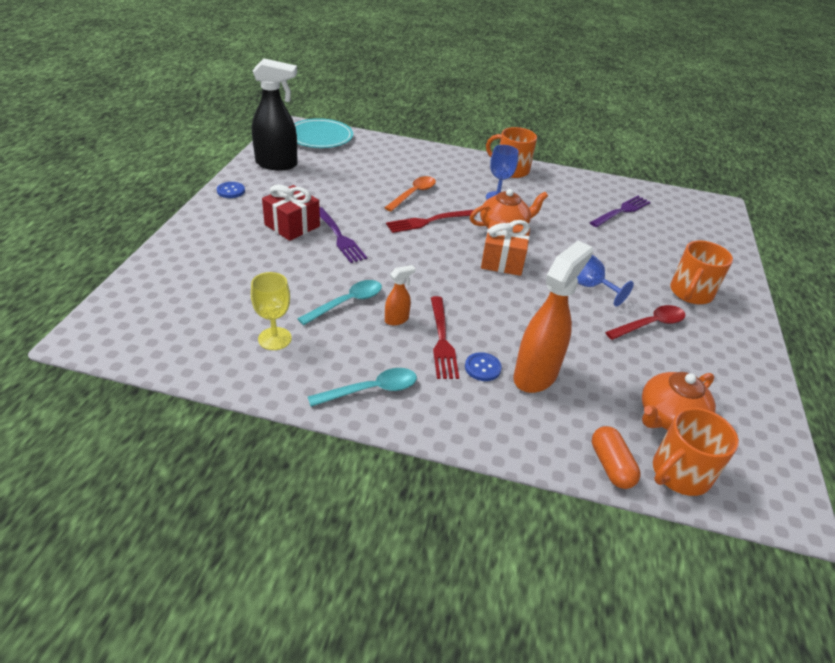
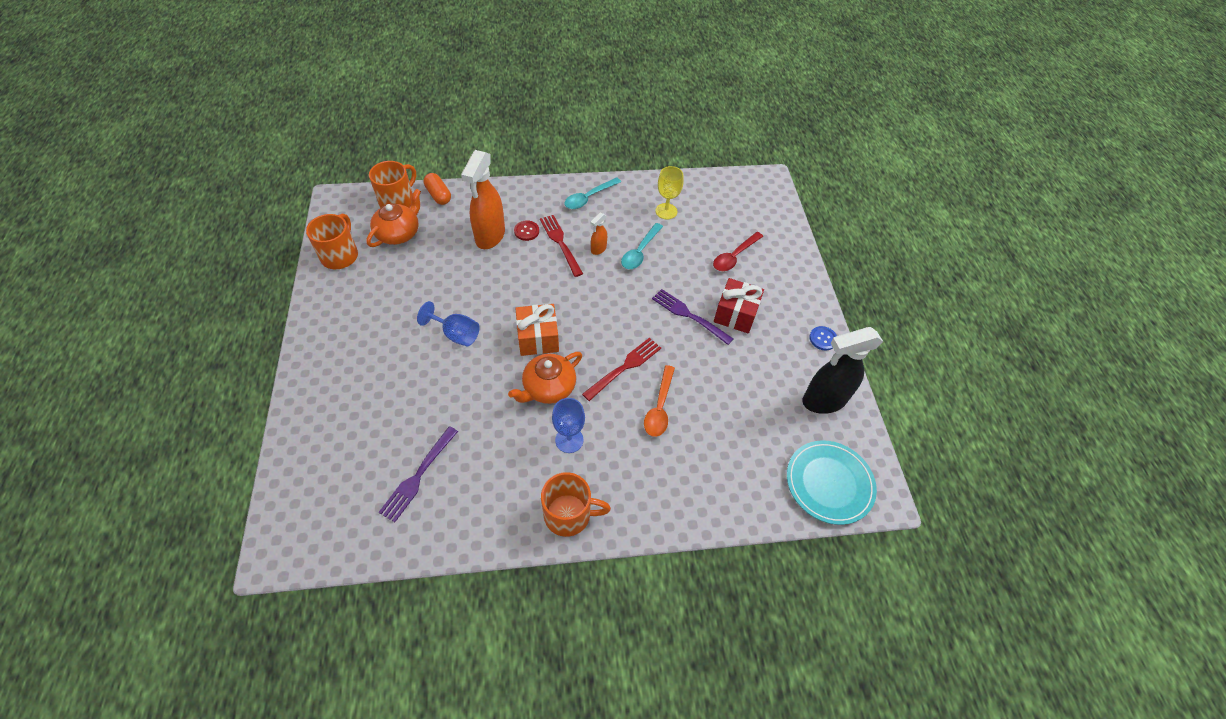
camera: 160 degrees right, 15 degrees up
(482, 368) = (526, 231): blue button -> red button
(650, 324) = (402, 308): red spoon -> red spoon (734, 256)
(690, 293) = (358, 358): orange mug -> orange mug (340, 255)

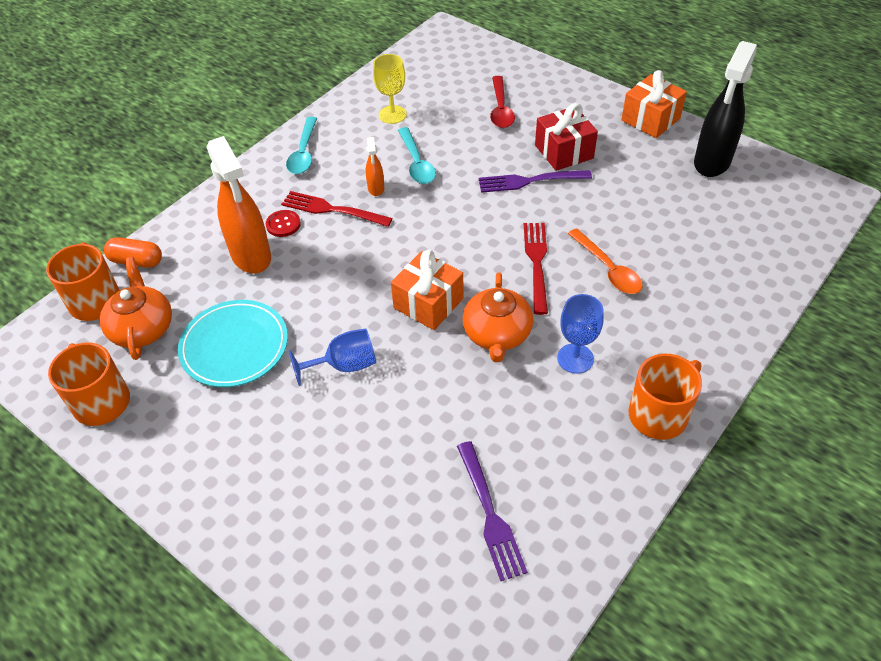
camera: 40 degrees left, 5 degrees down
(823, 339) = (650, 119): blue button -> orange gift
(829, 483) = (795, 216): turquoise plate -> turquoise plate (234, 346)

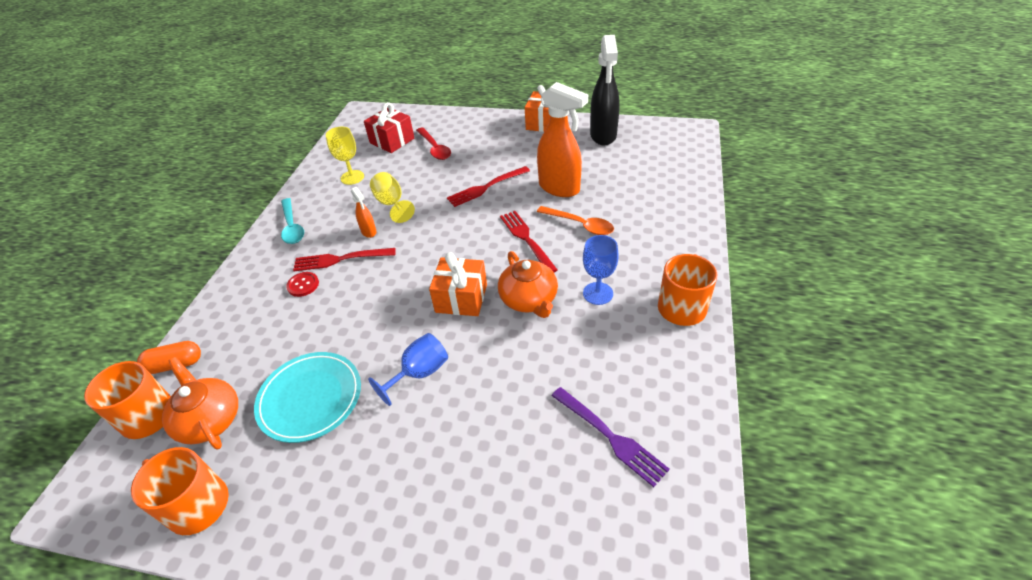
camera: 25 degrees left, 5 degrees down
(251, 256) = (287, 320): orange spray bottle -> orange spray bottle (560, 188)
(417, 163) = (392, 204): turquoise spoon -> yellow goblet
(530, 181) = (486, 187): purple fork -> red fork
(564, 152) = (498, 161): red gift -> red gift (392, 141)

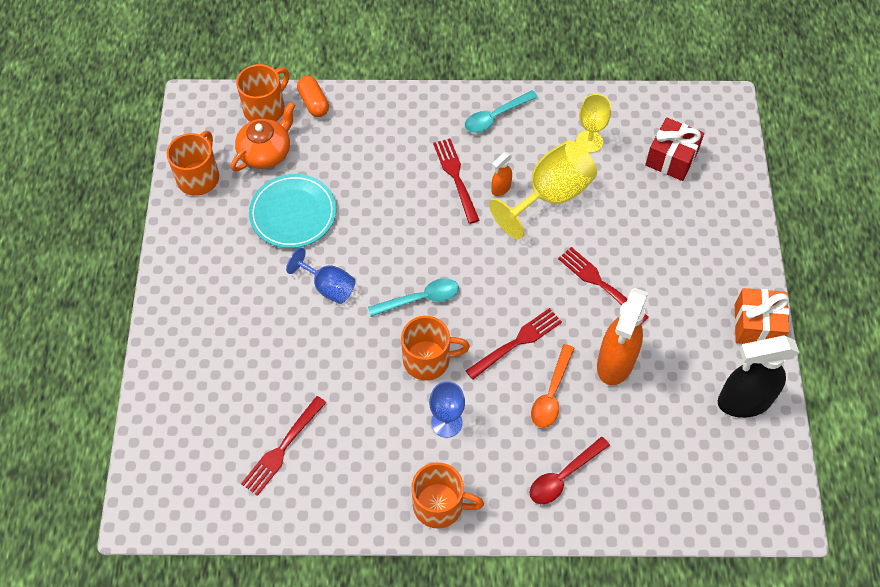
camera: 75 degrees right, 15 degrees up
(303, 285) = (416, 159): red button -> none
(392, 204) = (550, 195): yellow goblet -> yellow goblet, size x1.67
(435, 148) = (666, 209): red spoon -> red spoon (563, 476)
(461, 298) = (420, 299): orange gift -> turquoise spoon
(529, 299) = (428, 360): orange teapot -> orange mug
(610, 437) = (282, 448): purple fork -> red fork

